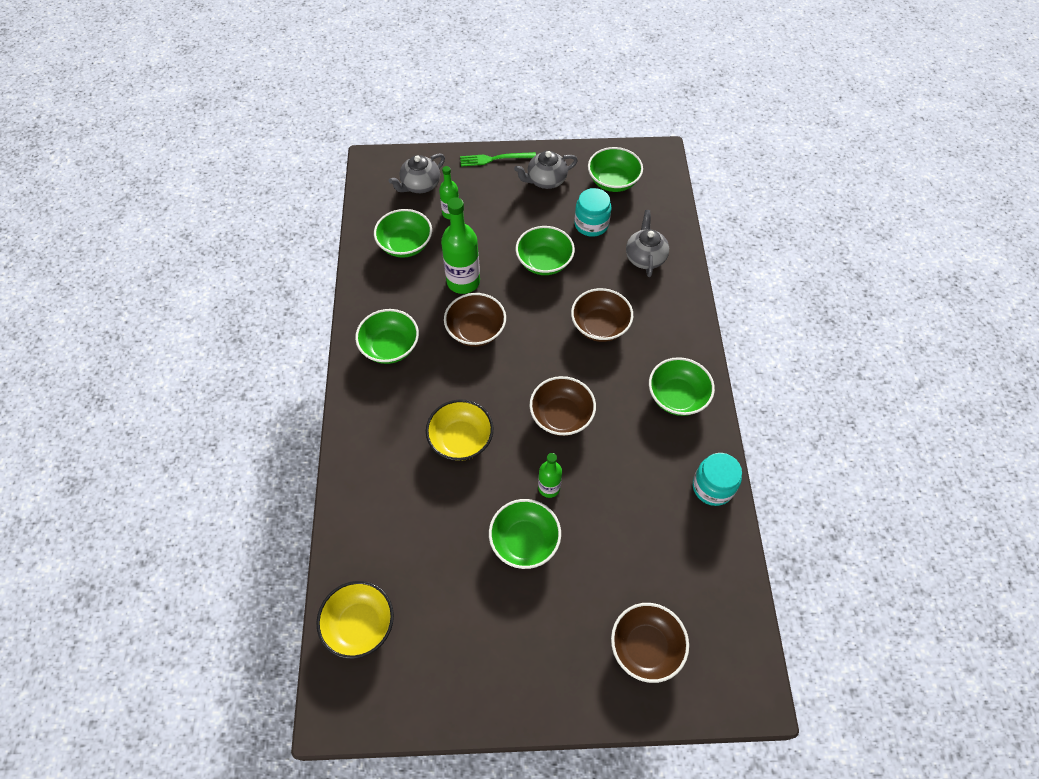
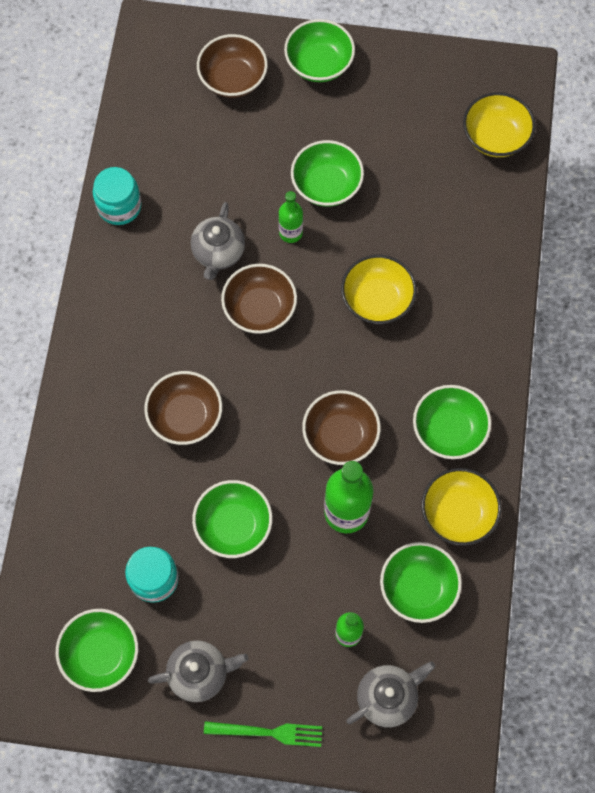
camera: 170 degrees left, 10 degrees up
(379, 292) = (458, 513): none -> yellow bowl
(645, 257) = (97, 510): grey teapot -> grey teapot (218, 253)
(677, 396) = (122, 310): green bowl -> green bowl (319, 63)

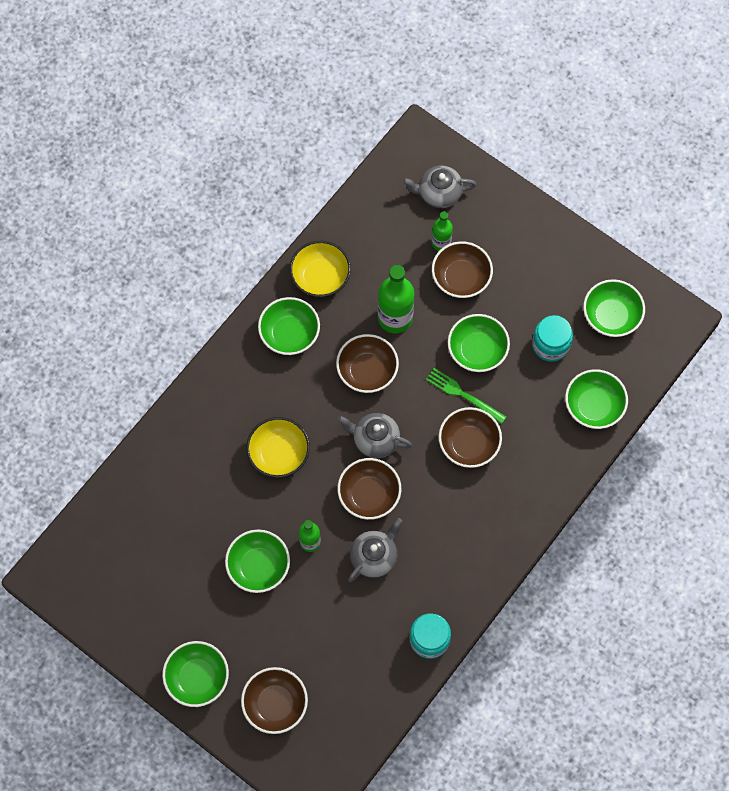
camera: 150 degrees left, 0 degrees up
(199, 673) = (552, 270): grey teapot -> grey teapot (375, 440)
(268, 732) = (527, 213): green fork -> green fork (463, 395)
(300, 602) = (461, 278): none -> brown bowl
(418, 587) = (377, 246): green bowl -> green bowl (593, 406)
(495, 137) = (103, 533): yellow bowl -> none

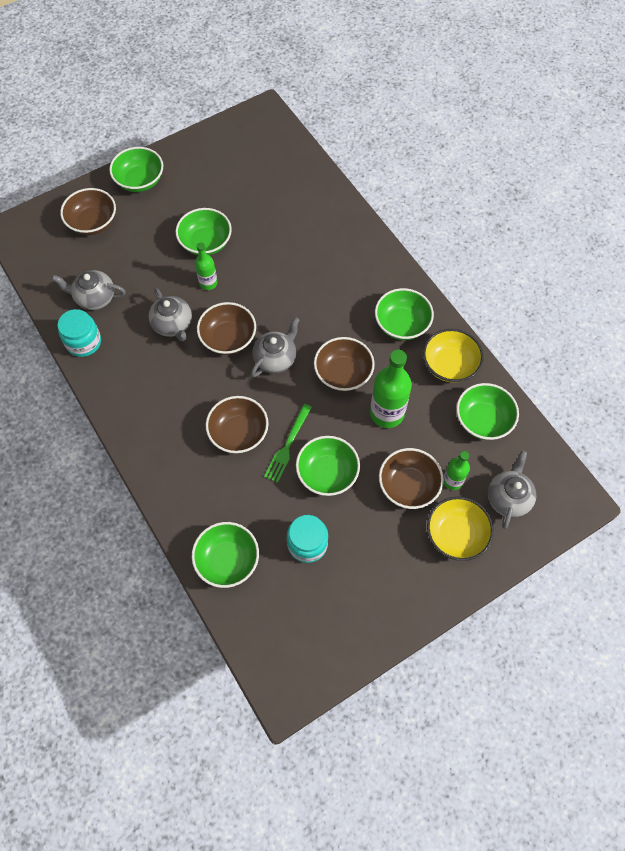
camera: 110 degrees right, 5 degrees down
(279, 454) = (294, 284): yellow bowl -> yellow bowl (456, 535)
(372, 654) = (94, 298): none -> grey teapot
(463, 395) = (288, 445): green fork -> green fork turned 150 degrees clockwise
(611, 316) = (316, 617): green bowl -> green bowl (483, 420)

